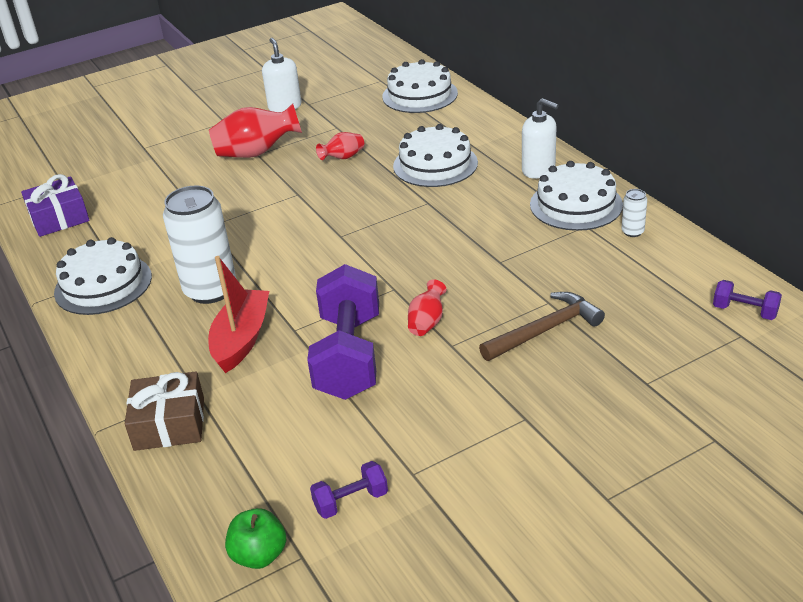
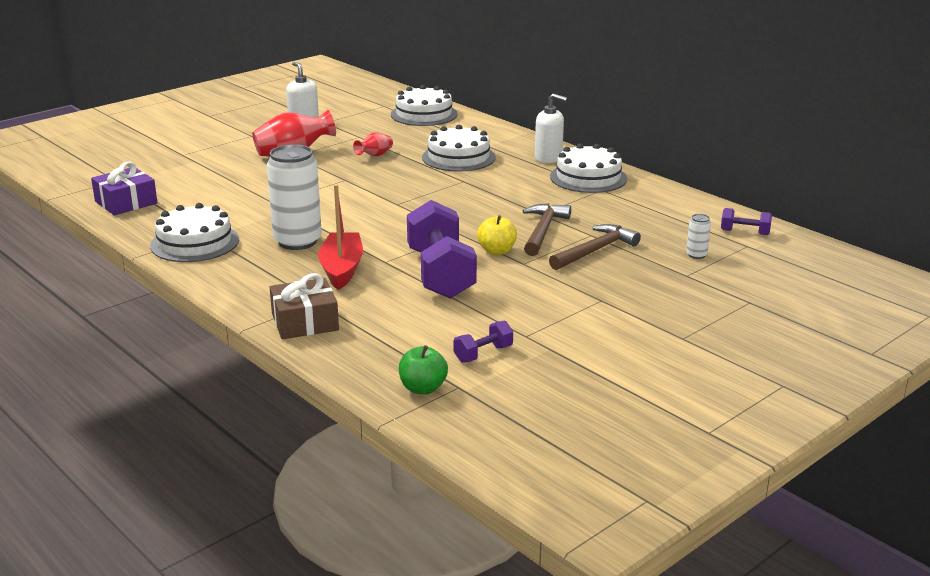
camera: 15 degrees left, 10 degrees down
(427, 322) = (497, 251): red vase -> yellow apple
(493, 291) = (543, 230): none -> brown hammer
(632, 232) = (640, 192): white can -> white can (696, 255)

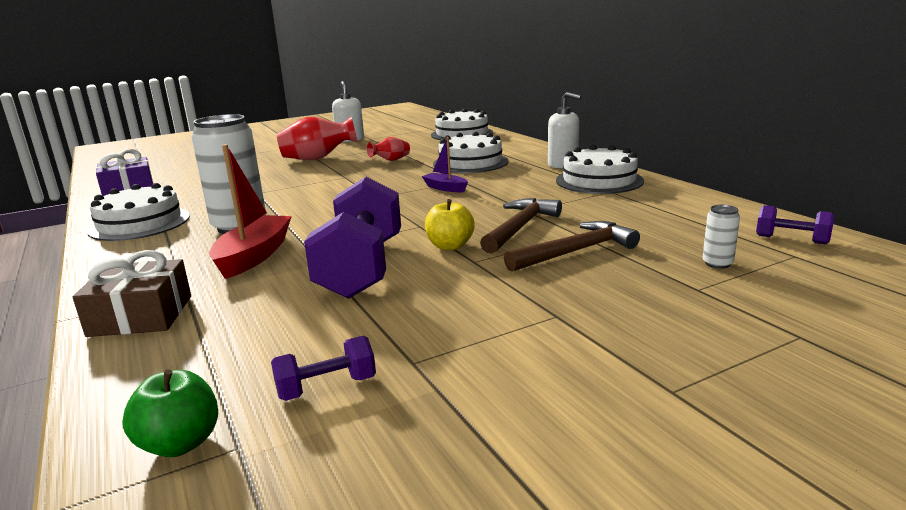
camera: 15 degrees right, 5 degrees down
(454, 191) = (445, 188): none -> purple boat

